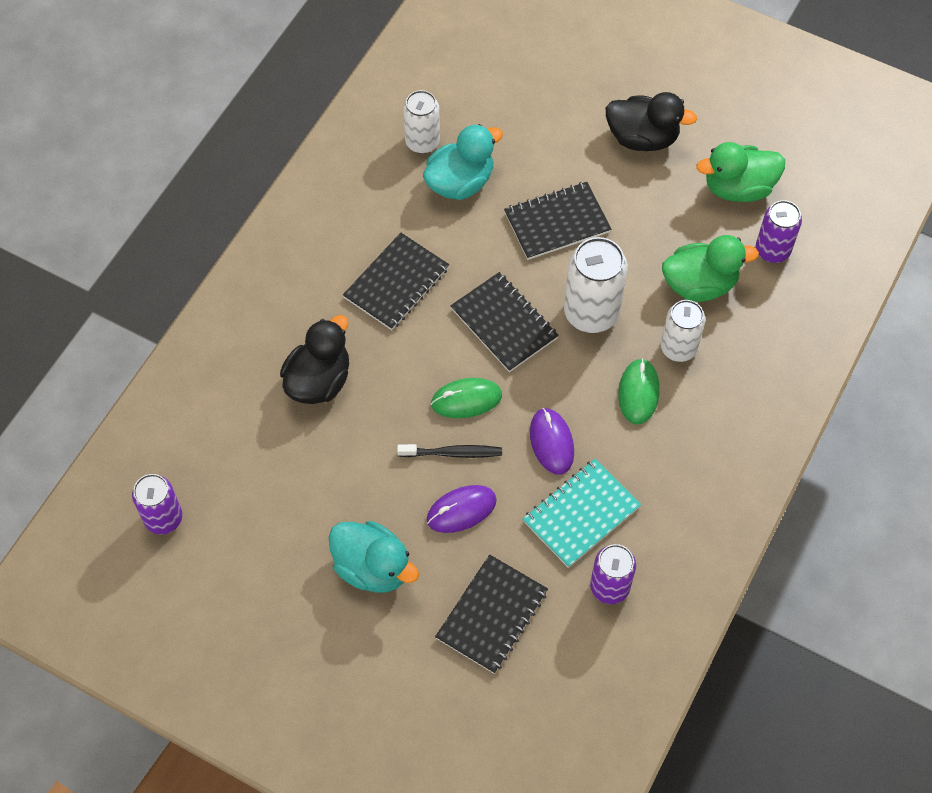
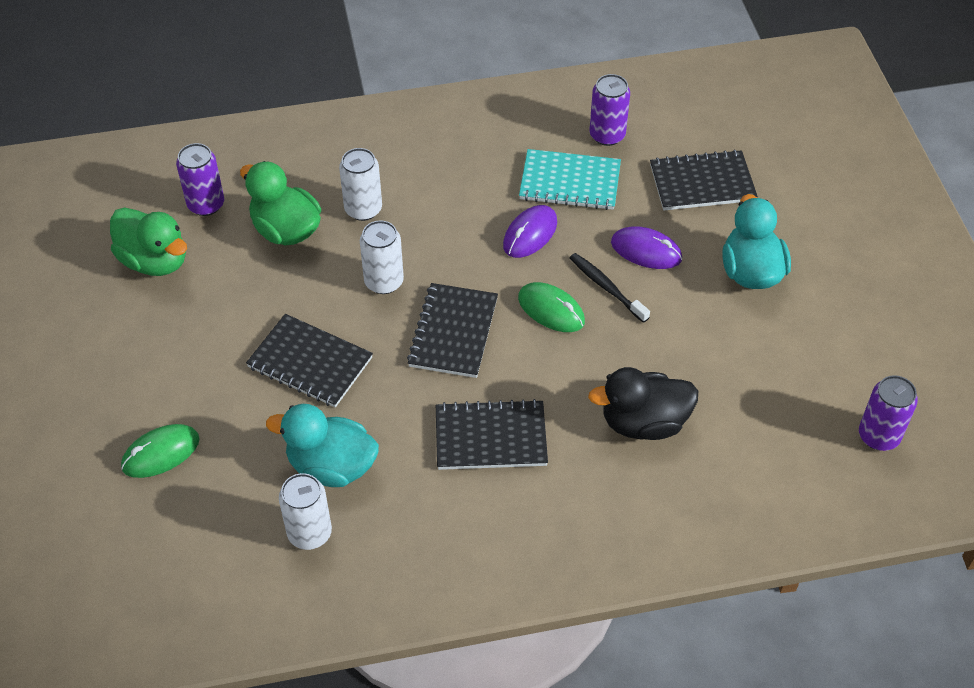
camera: 130 degrees left, 10 degrees down
(591, 313) = (384, 282): white can -> white can, size x0.66
(638, 393) = (430, 209): green mouse -> green mouse (161, 453)
(642, 138) = (151, 359): black duck -> none

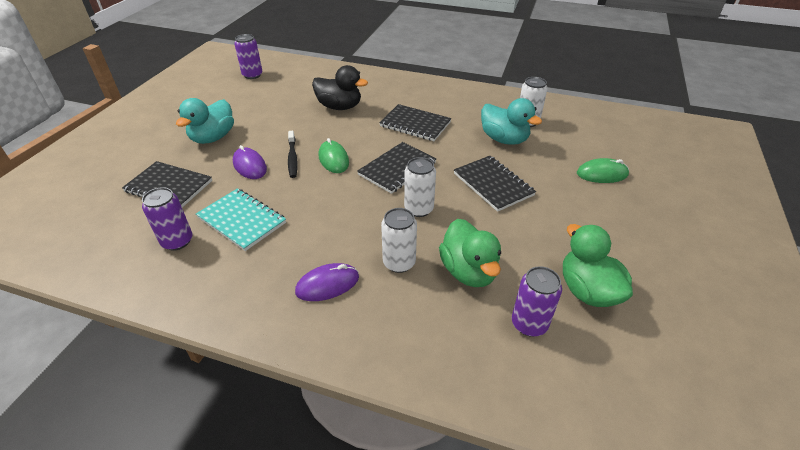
camera: 150 degrees left, 10 degrees down
(530, 234) = (302, 200): purple mouse -> purple mouse (327, 284)

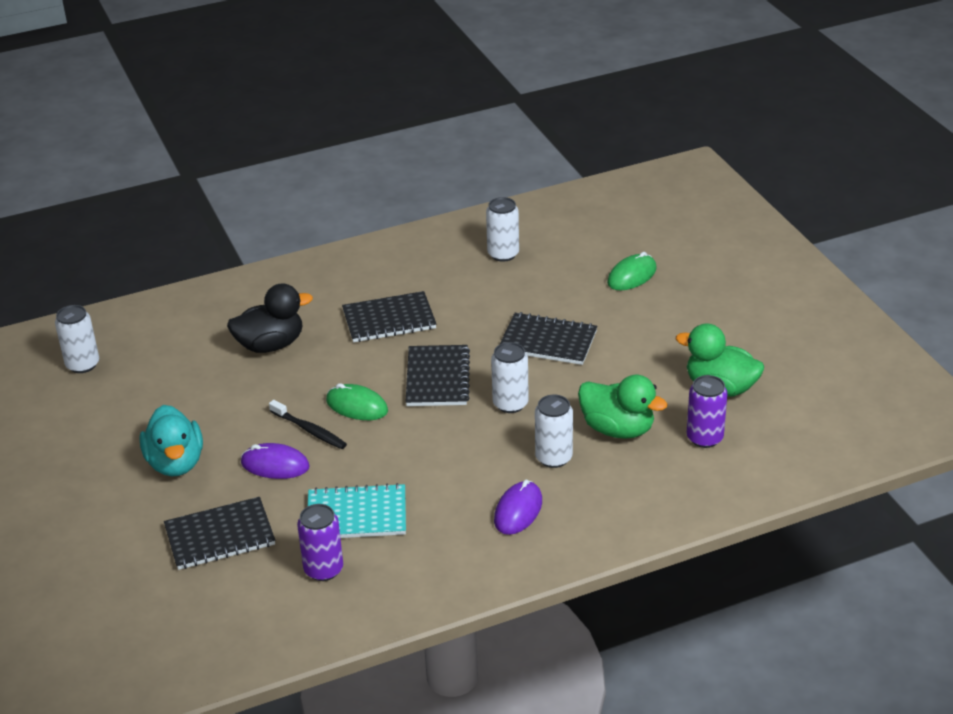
camera: 40 degrees left, 5 degrees down
(252, 75) = (82, 364): purple can -> white can
(504, 139) = (503, 287): turquoise duck -> none

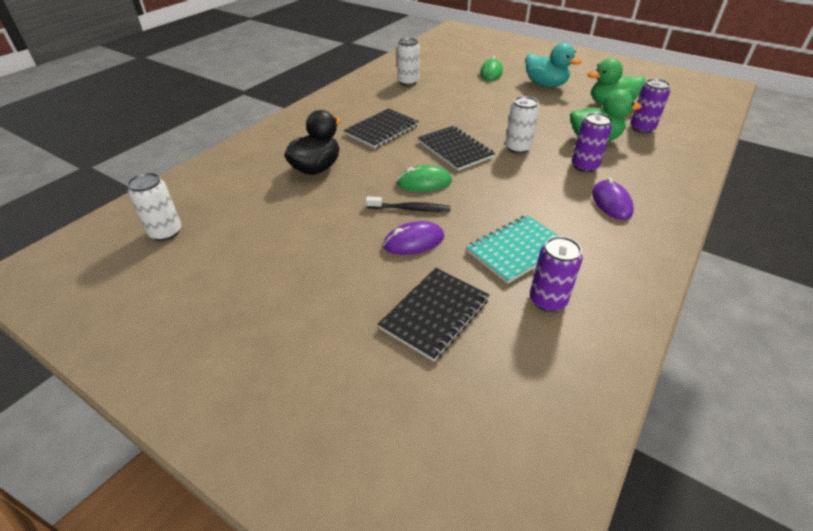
camera: 35 degrees left, 5 degrees up
(175, 463) = (330, 273): turquoise duck -> turquoise duck (545, 85)
(548, 341) = (492, 112): black notebook -> none
(553, 458) = (584, 166): white can -> purple can

